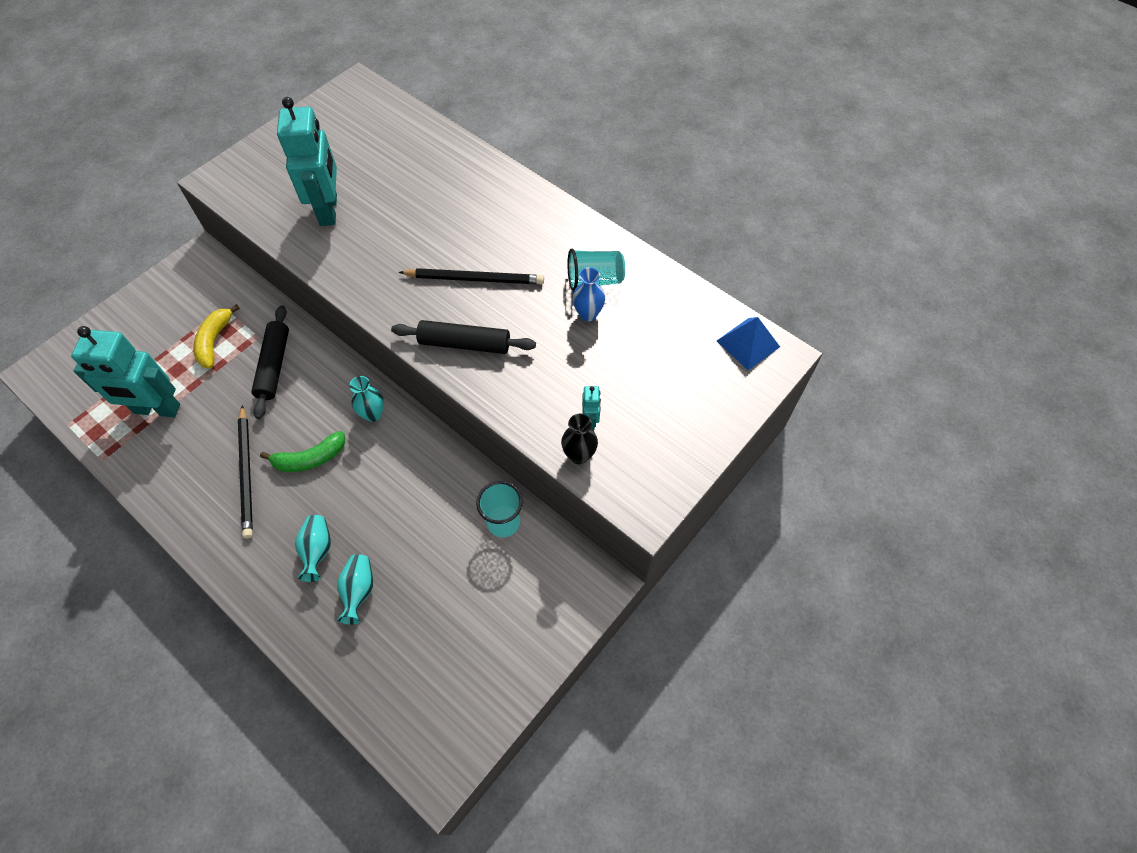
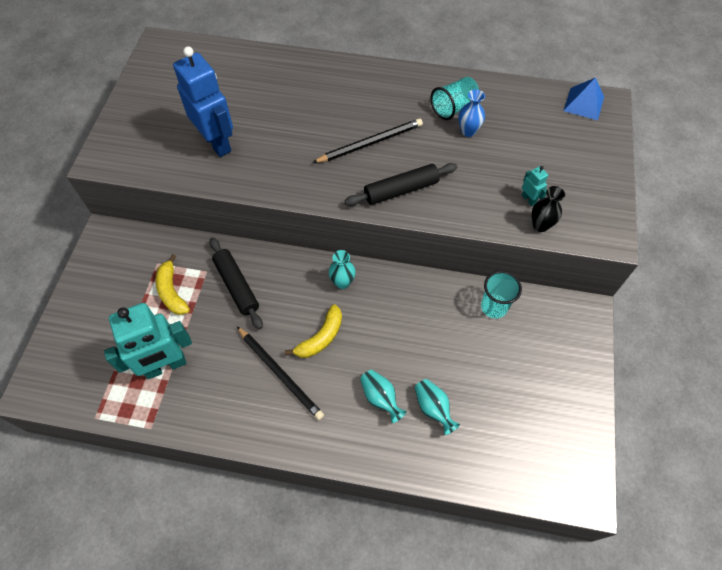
camera: 30 degrees left, 0 degrees up
(310, 458) = (321, 337): green banana -> yellow banana
(329, 210) = (217, 143): turquoise robot -> blue robot

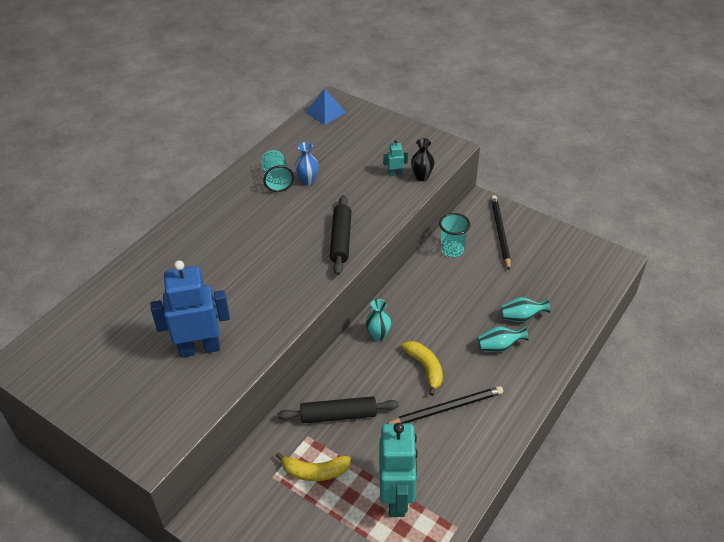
camera: 65 degrees left, 15 degrees down
(370, 143) = (278, 241): black pencil -> black pencil (500, 232)

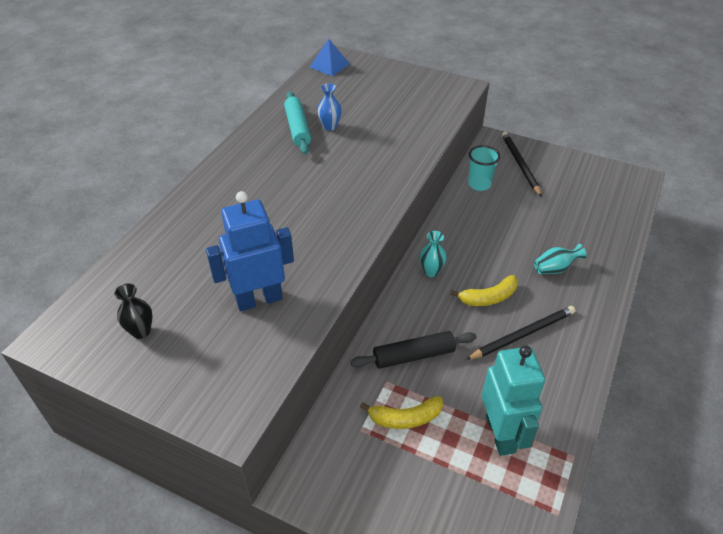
camera: 10 degrees left, 0 degrees up
(276, 180) = (297, 128): turquoise cup -> turquoise rolling pin
(341, 239) = (380, 177): black rolling pin -> none
(395, 174) = (416, 113): turquoise robot -> none
(421, 177) = (443, 113): black vase -> black vase (141, 331)
(425, 368) = (488, 297): yellow banana -> yellow banana turned 105 degrees clockwise
(521, 317) = (567, 239): turquoise vase -> none

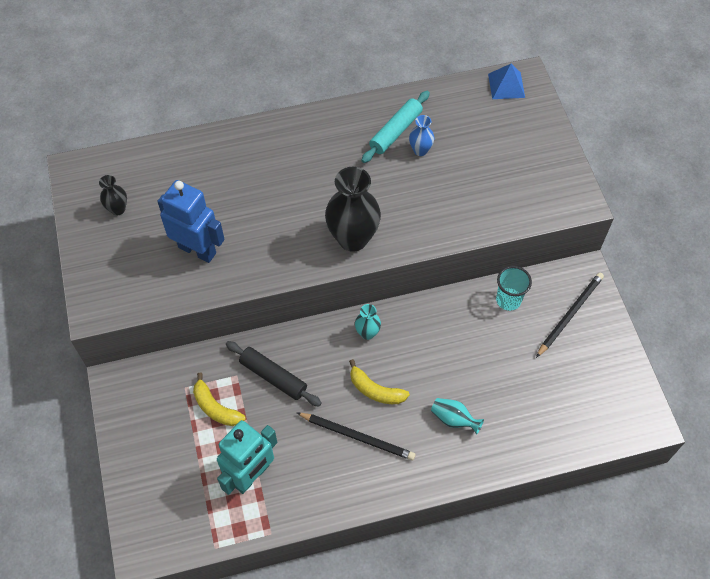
camera: 50 degrees right, 15 degrees up
(364, 200) = (353, 238): none -> black vase

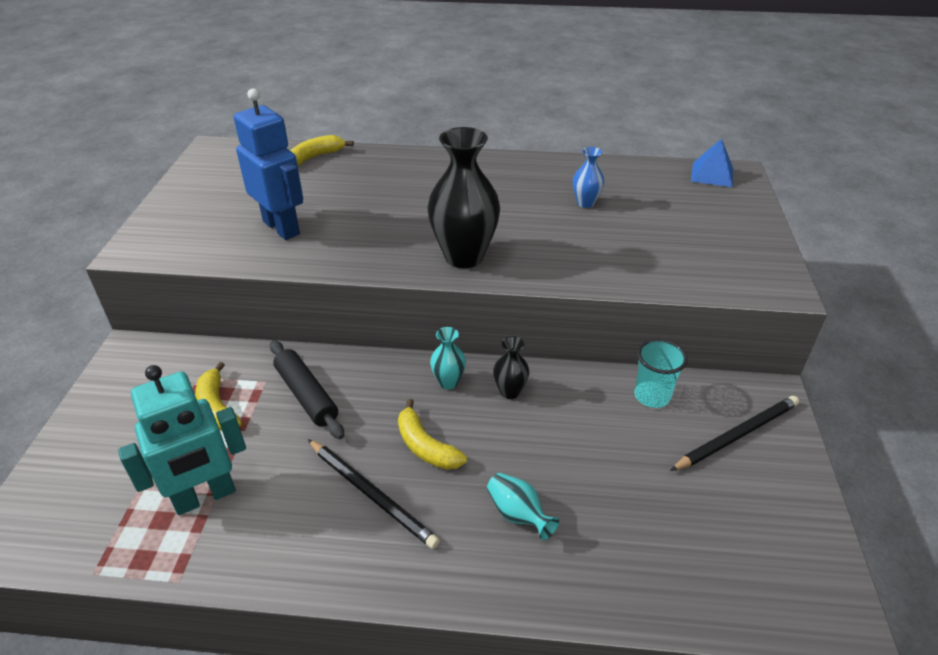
camera: 20 degrees right, 20 degrees down
(118, 209) = (228, 181): black vase -> black vase (510, 392)
(174, 156) = (315, 157): none -> yellow banana
(395, 131) = (563, 184): turquoise rolling pin -> none

